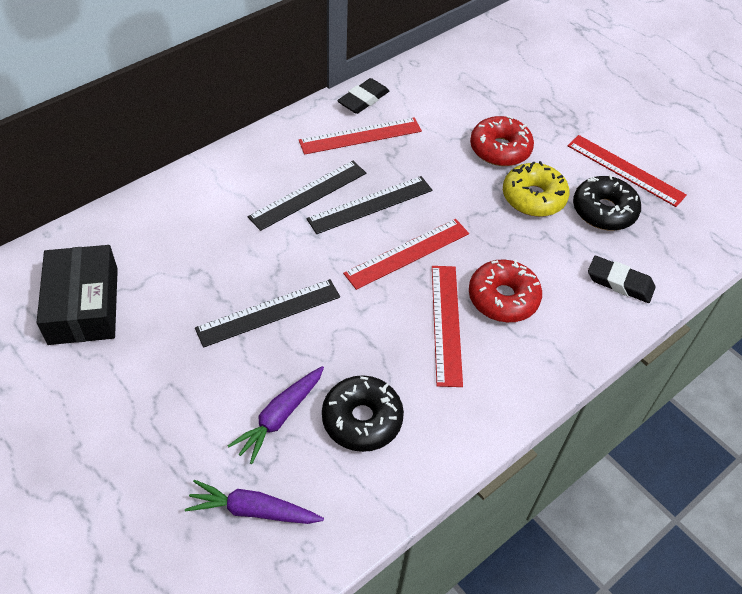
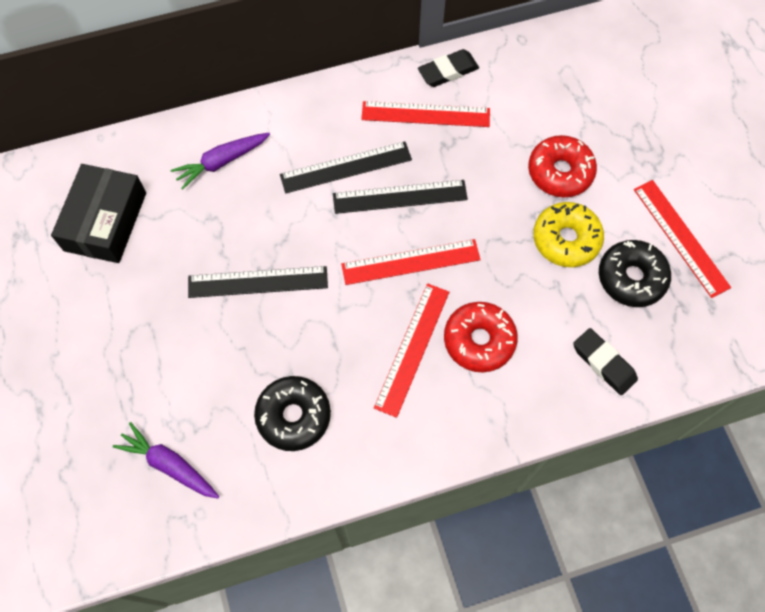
camera: 25 degrees right, 15 degrees up
(279, 417) = (225, 388): purple carrot -> purple carrot (221, 162)

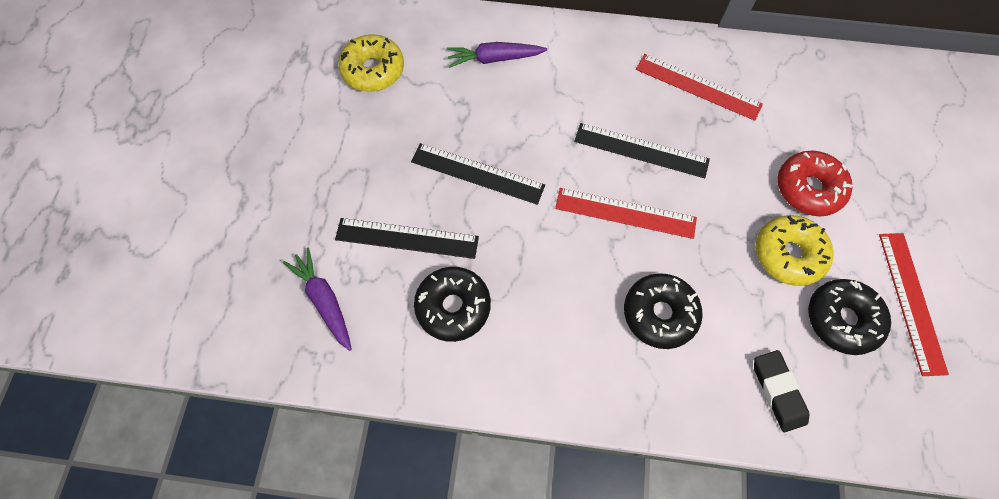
camera: 25 degrees right, 0 degrees up
(105, 221) = (373, 70): black box -> yellow donut
(346, 167) = (602, 105): black ruler -> black ruler (407, 238)
(412, 348) = (591, 293): red ruler -> none
(448, 71) = (736, 57): black eraser -> none
(479, 340) = (659, 314): red donut -> black donut

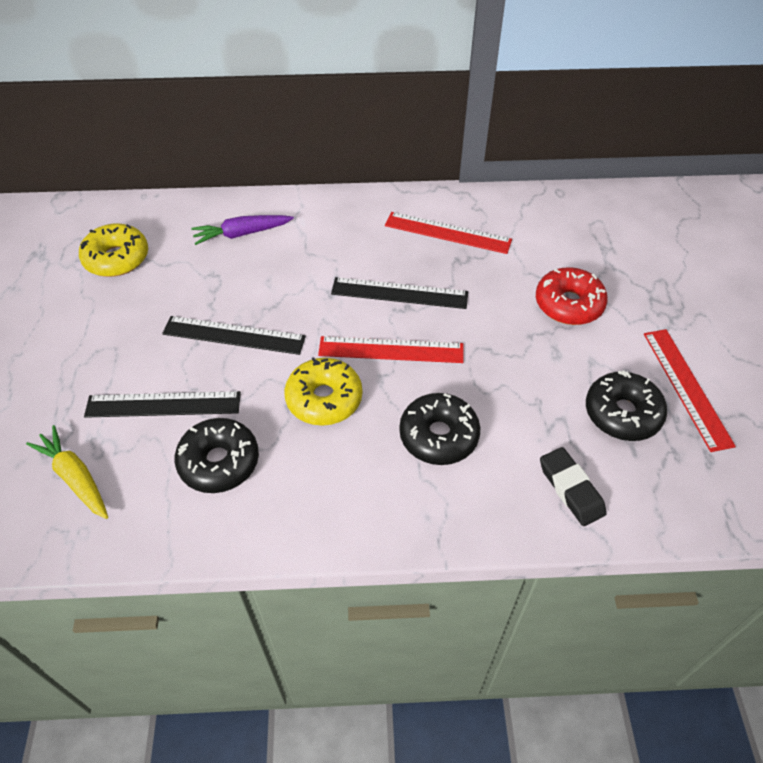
camera: 10 degrees left, 15 degrees down
(324, 300) = (75, 477): purple carrot -> yellow carrot
(788, 254) = (559, 363): yellow donut -> yellow donut (324, 399)

